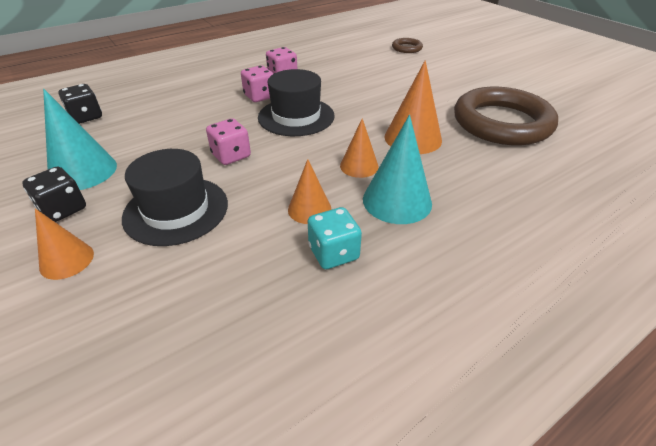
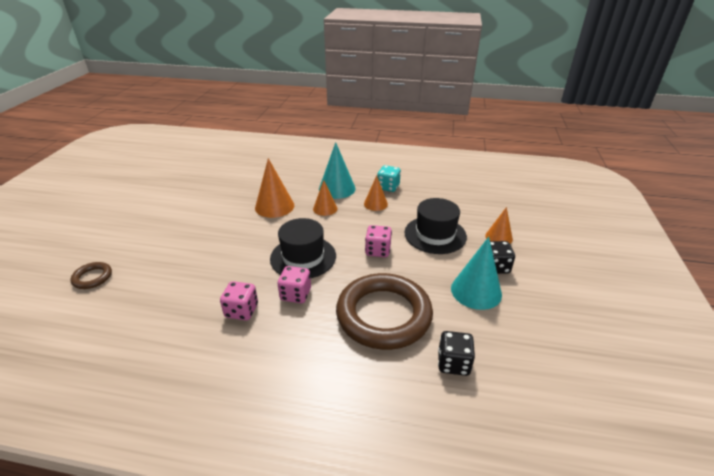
camera: 135 degrees left, 5 degrees down
(501, 123) = (220, 189): brown ring -> brown ring (383, 315)

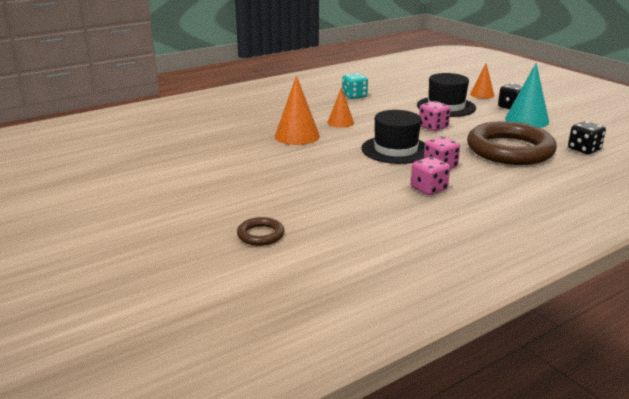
camera: 45 degrees left, 10 degrees down
(337, 188) = (318, 109): turquoise cone -> none
(375, 204) = (370, 107): orange cone -> none

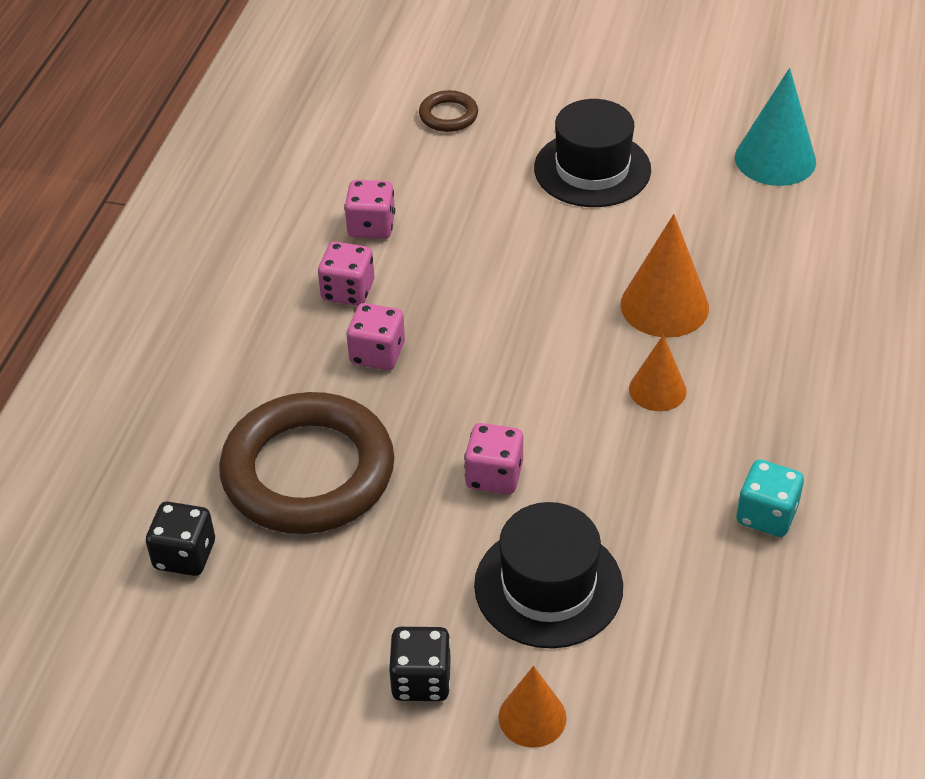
camera: 140 degrees right, 20 degrees up
(383, 206) = (371, 226): none -> pink dice
(395, 150) = (481, 359): black hat -> black hat (592, 169)
(526, 120) = (349, 626): turquoise cone -> turquoise cone (775, 159)

